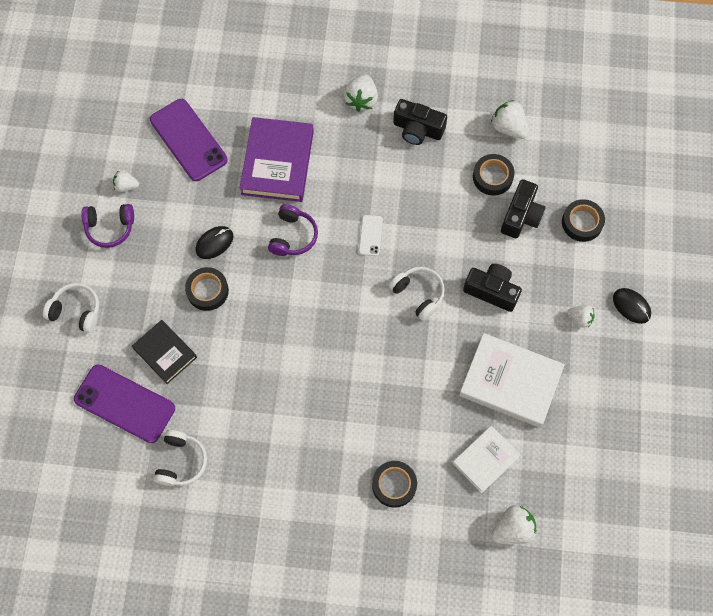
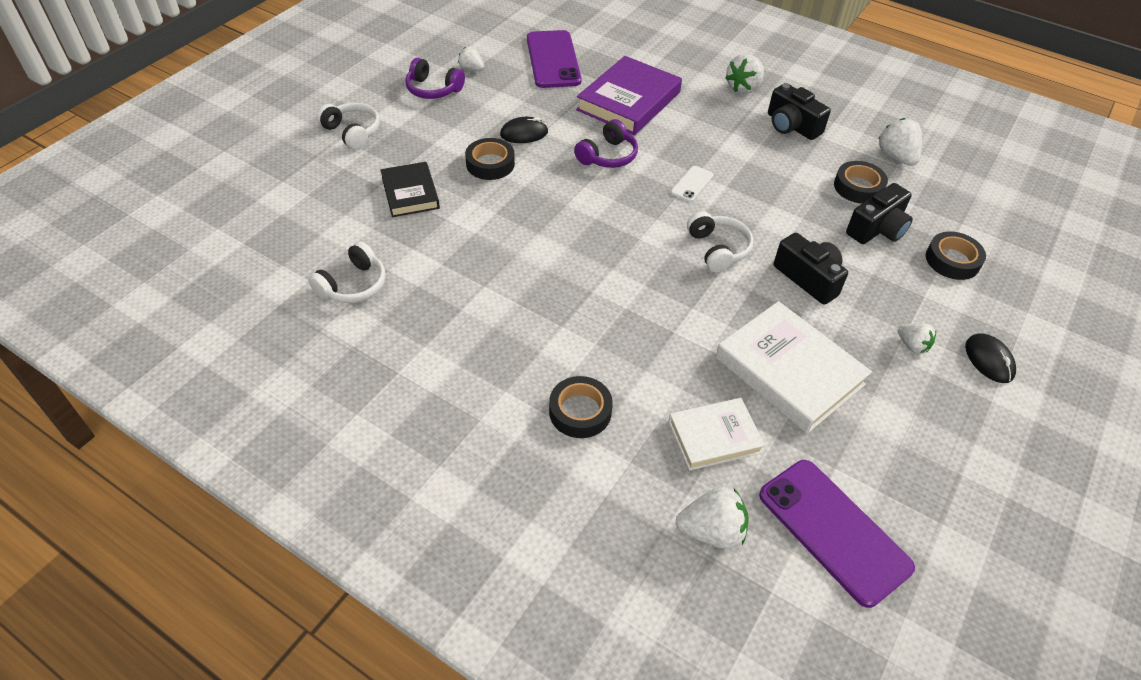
camera: 25 degrees right, 20 degrees down
(124, 403) = (337, 215): purple phone -> purple phone (833, 530)

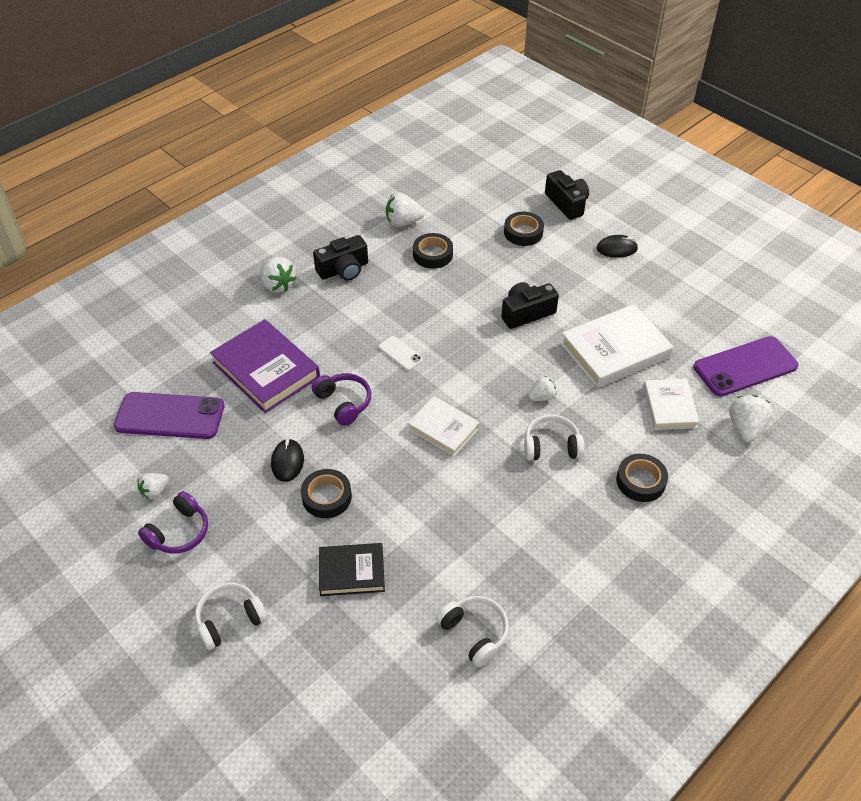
camera: 75 degrees left, 0 degrees up
(600, 230) = (443, 428): none -> white book
(717, 249) = (483, 357): white headphones -> white headphones (551, 446)
(877, 229) = (482, 259): black camera -> black camera (567, 204)
(912, 345) = (599, 280): white strawberry -> white strawberry (542, 397)

